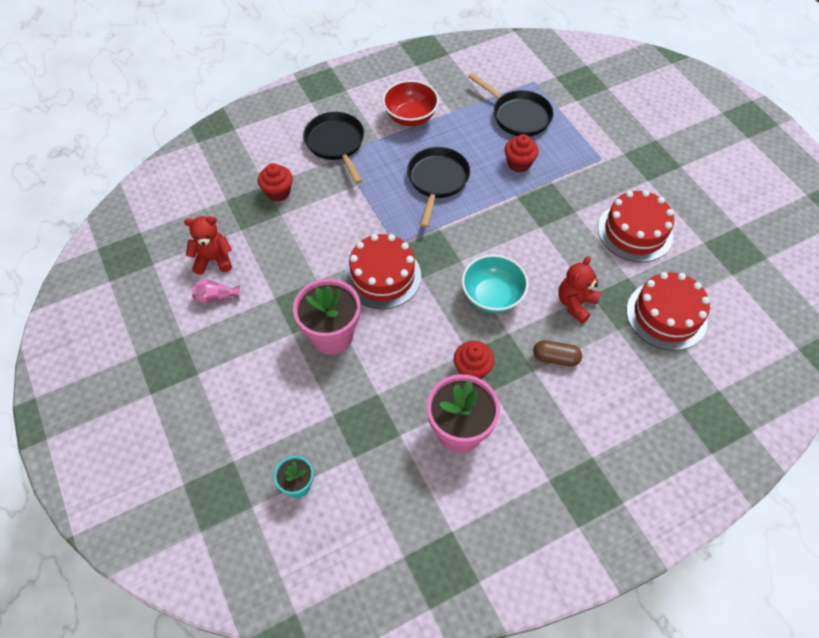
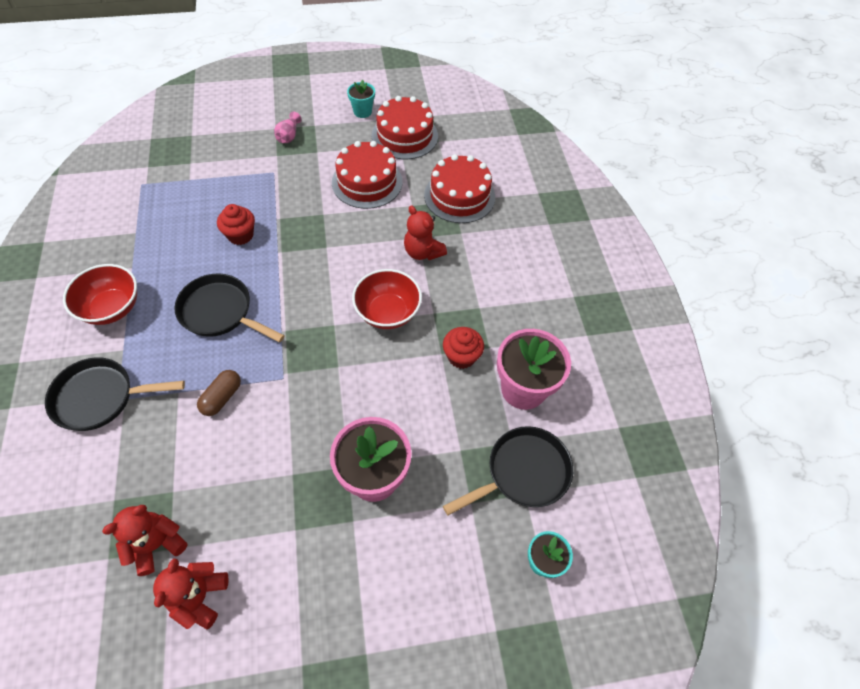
camera: 75 degrees left, 0 degrees up
(215, 297) = (261, 606): pink vase -> pink vase (289, 136)
(242, 221) = (157, 544): none -> red teddy bear
(278, 192) = (135, 486): red cupcake -> none
(382, 276) = (319, 403): red cake -> red cake (404, 136)
(492, 296) = (387, 312): turquoise bowl -> red bowl
(518, 116) = (178, 213): black pan -> black pan (523, 473)
(555, 358) = (472, 287): brown capsule -> brown capsule (222, 397)
(727, 197) = (362, 112): none -> turquoise flower pot

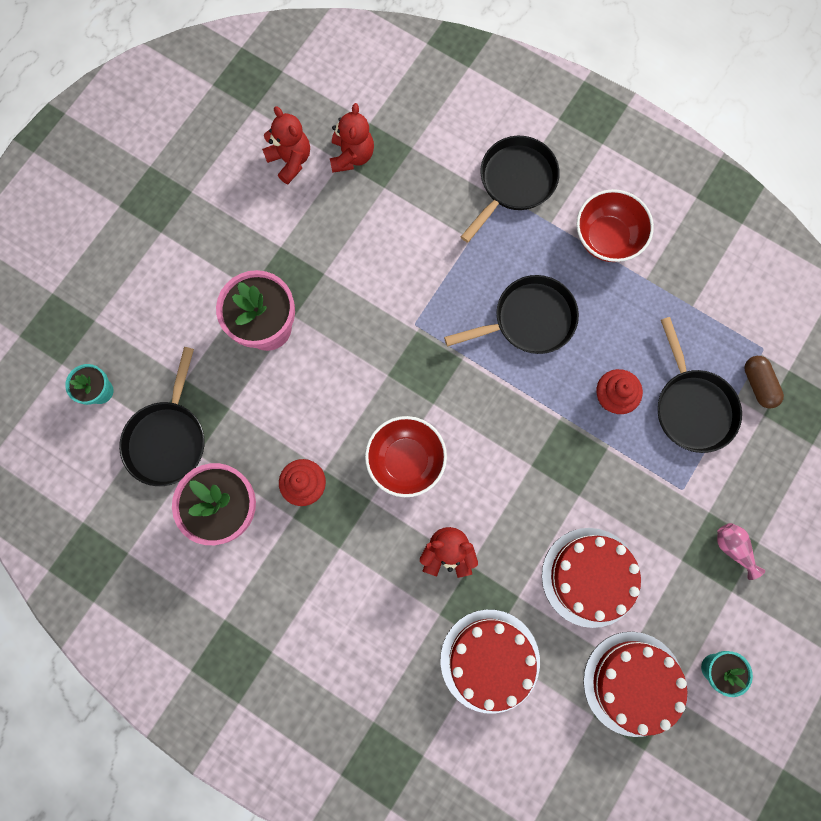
camera: 135 degrees right, 20 degrees up
(213, 195) = (692, 406): none -> black pan
(222, 397) = (436, 267): brown capsule -> brown capsule (758, 384)

